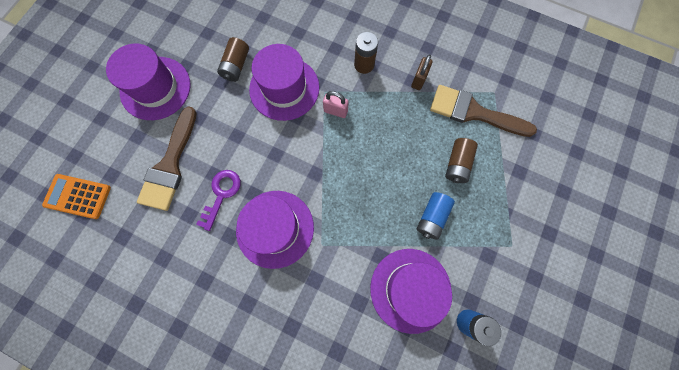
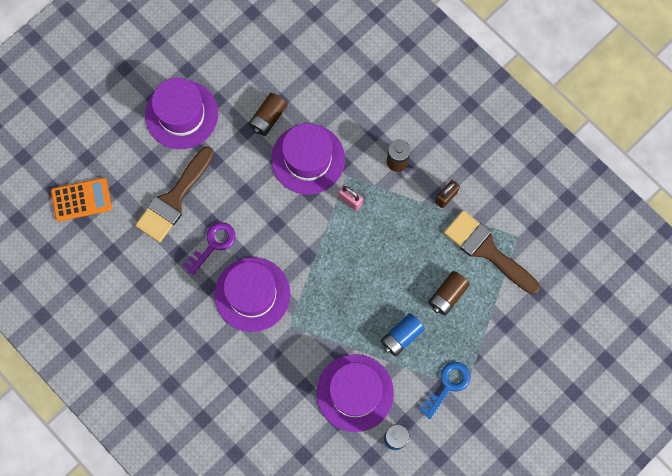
camera: 20 degrees right, 0 degrees up
(78, 196) = (81, 199): orange calculator -> orange calculator turned 135 degrees clockwise
(495, 248) = (448, 385): none -> blue key

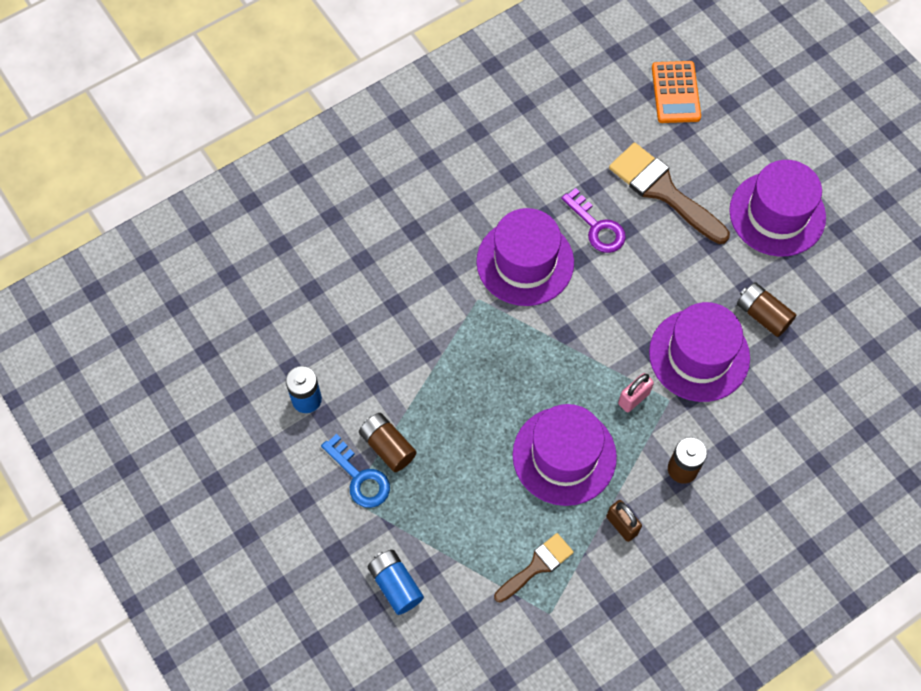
camera: 100 degrees right, 10 degrees down
(355, 393) = (375, 361): purple hat -> purple hat (564, 456)
(401, 336) = (437, 431): blue battery -> blue battery (395, 585)
(447, 295) = (481, 500): brown battery -> brown battery (388, 446)
(486, 250) = (537, 566): brown brush -> brown brush, size x0.59

